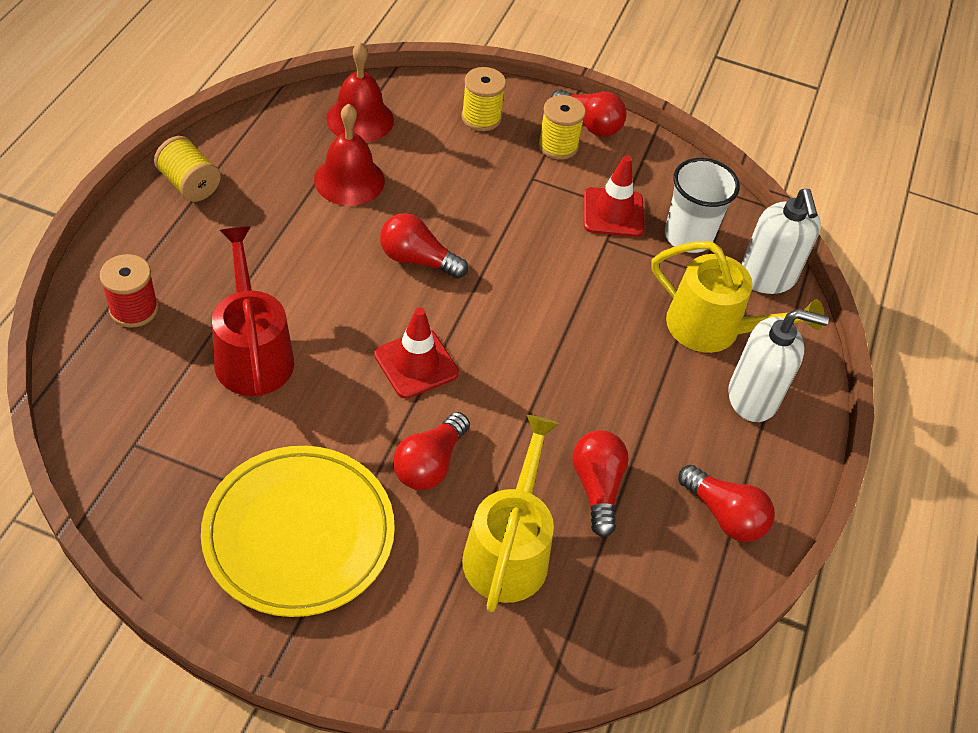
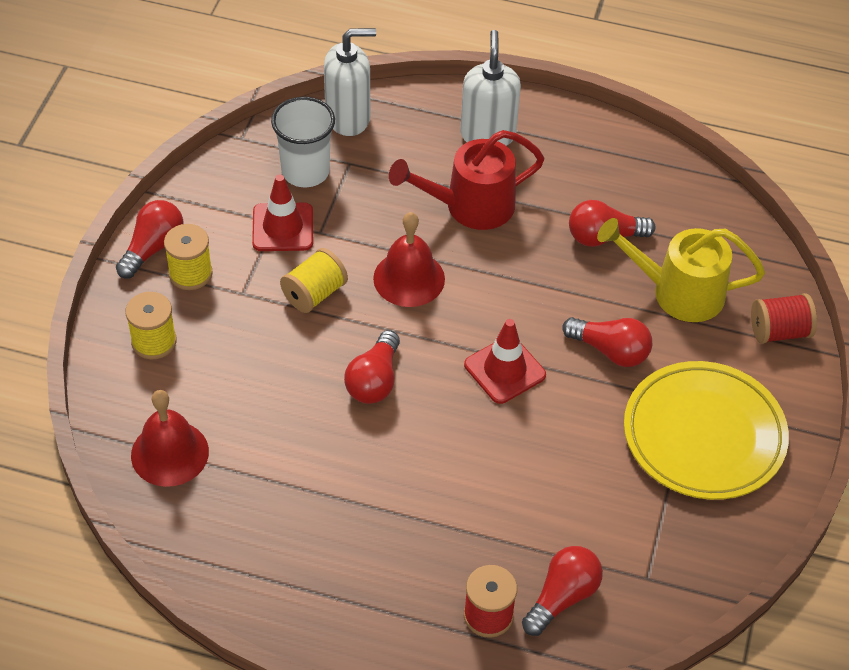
camera: 90 degrees left, 0 degrees up
(189, 184) = (299, 601): yellow spool -> yellow spool (314, 293)
(252, 352) = (520, 502): red watering can -> red watering can (469, 206)
(349, 180) = (269, 451): red bell -> red bell (409, 278)
(438, 653) = (779, 331): none -> red spool
(714, 329) = (417, 156): yellow watering can -> none
(724, 515) = (608, 157): red light bulb -> red light bulb (562, 597)

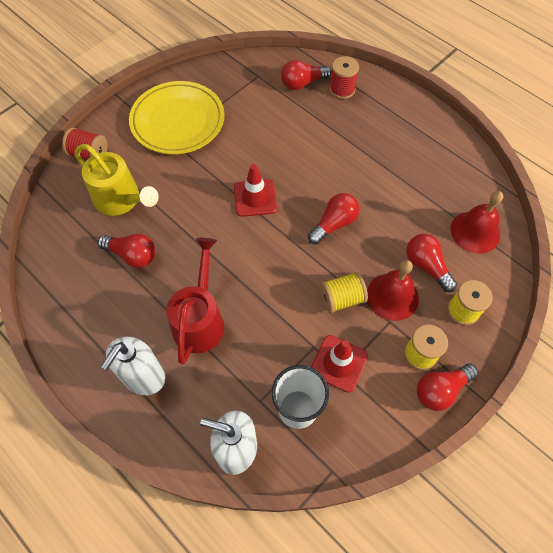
camera: 150 degrees left, 10 degrees up
(409, 278) = (274, 282): red bell -> red bell (392, 296)
(469, 206) = (200, 319): red watering can -> red watering can turned 90 degrees counterclockwise
(610, 351) = (188, 183): red light bulb -> red light bulb (426, 266)

